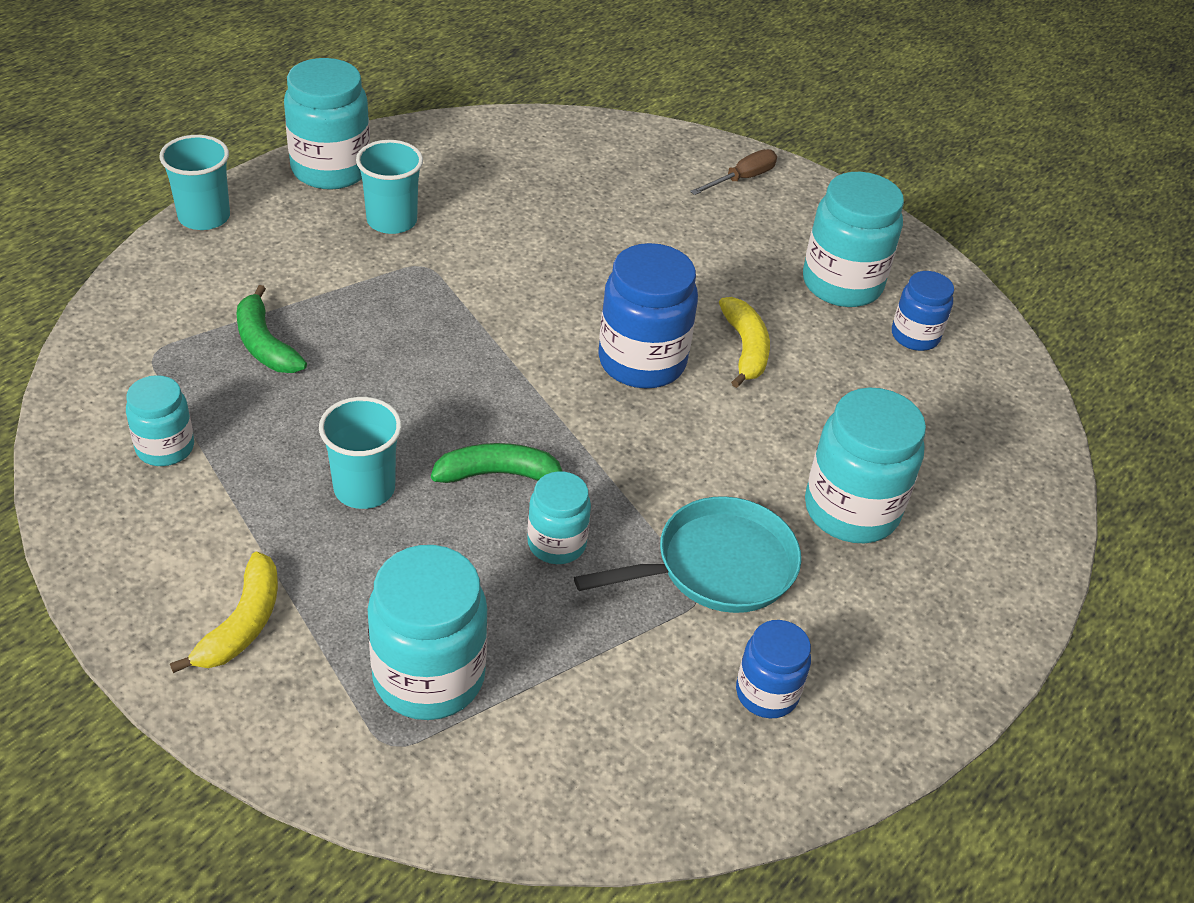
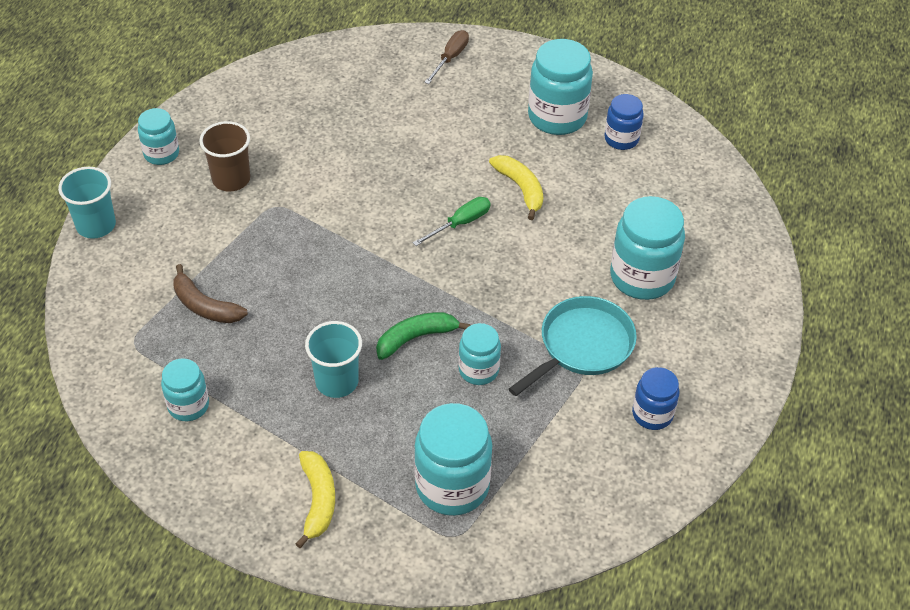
camera: 20 degrees left, 5 degrees up
(265, 344) = (205, 306): green banana -> brown banana
(331, 169) = (161, 154): turquoise jar -> turquoise jar, size x0.58
(392, 221) = (231, 179): turquoise cup -> brown cup
(642, 362) = (460, 223): blue jar -> green screwdriver

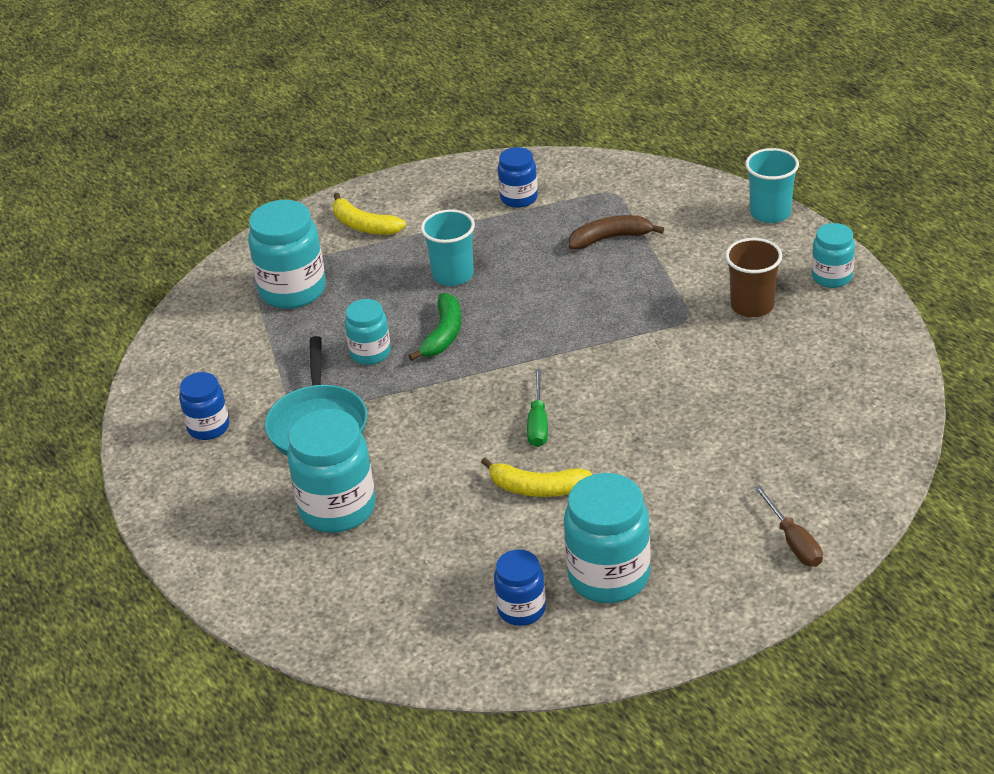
camera: 135 degrees right, 10 degrees down
(188, 406) = (519, 198): turquoise jar -> blue jar

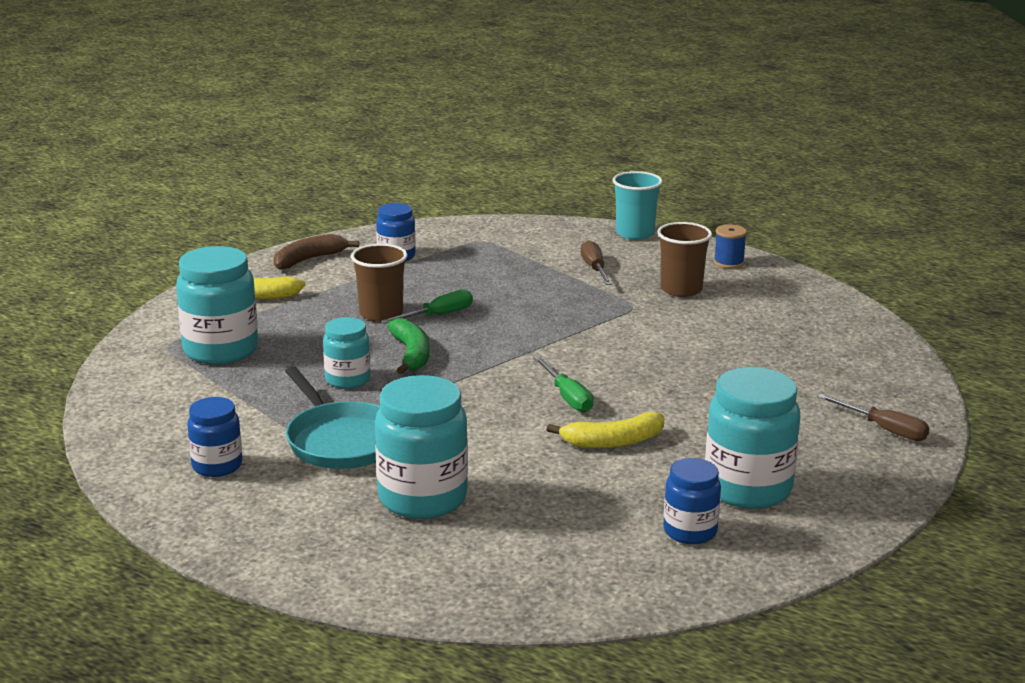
camera: 30 degrees left, 15 degrees down
(453, 275) = (381, 314): turquoise cup -> brown cup
(501, 289) = (438, 315): none -> green screwdriver
(610, 238) = (509, 268): brown banana -> brown banana (309, 259)
(691, 257) = (594, 269): none -> brown screwdriver
(832, 277) = (728, 262): turquoise jar -> blue spool

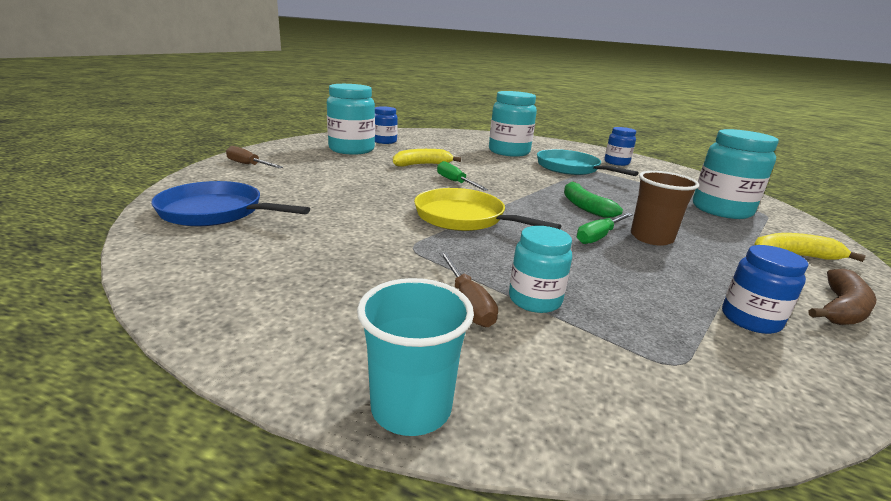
camera: 170 degrees right, 0 degrees up
(348, 380) = (607, 193): turquoise jar -> turquoise jar (534, 300)
(574, 337) = (464, 218): none -> yellow pan
(681, 289) = (352, 270): brown cup -> none
(728, 262) = (258, 323): blue spool -> none
(837, 343) = (217, 212): none -> blue pan

